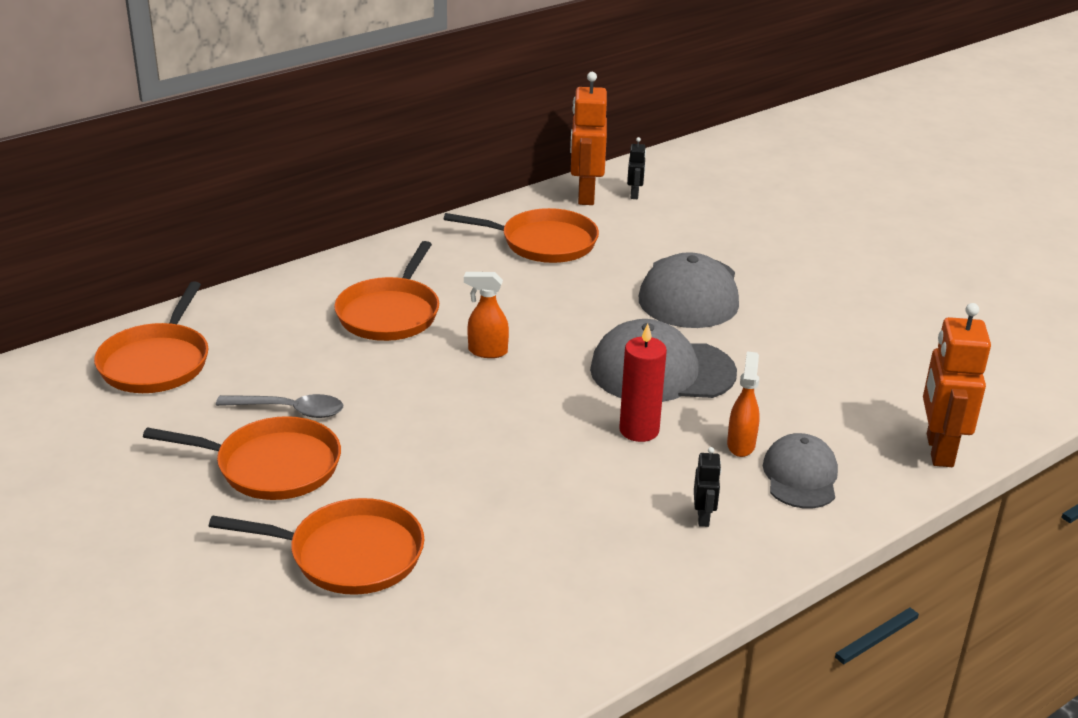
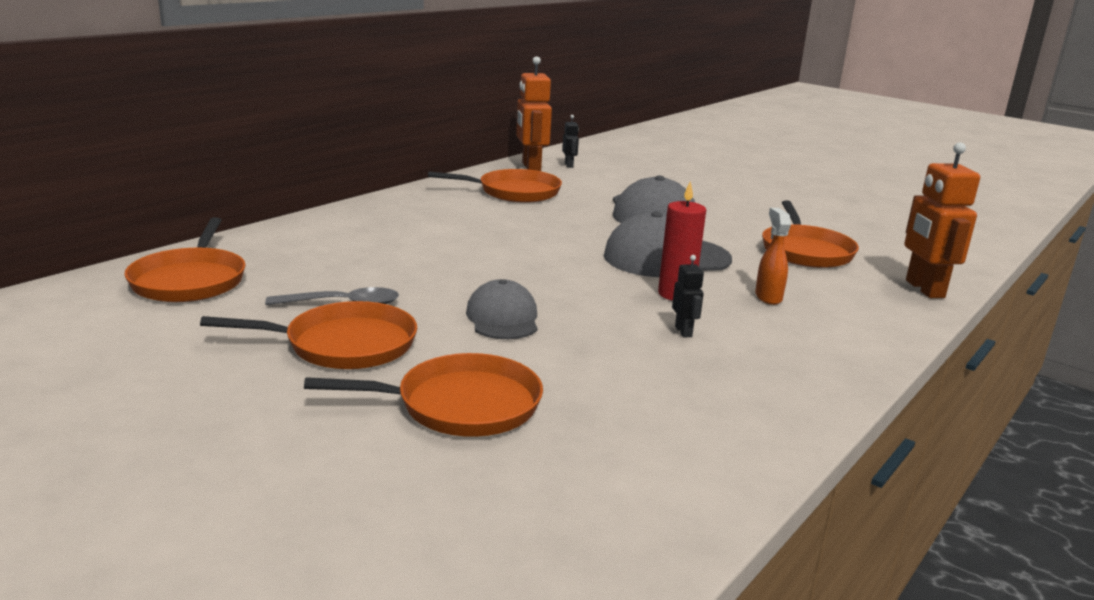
camera: 15 degrees left, 10 degrees down
(390, 313) = (406, 237): orange pan -> orange pan (805, 251)
(487, 351) = (508, 255): orange spray bottle -> none
(703, 518) = (777, 346): black robot -> black robot (683, 331)
(800, 476) = (833, 313): grey cap -> grey cap (502, 318)

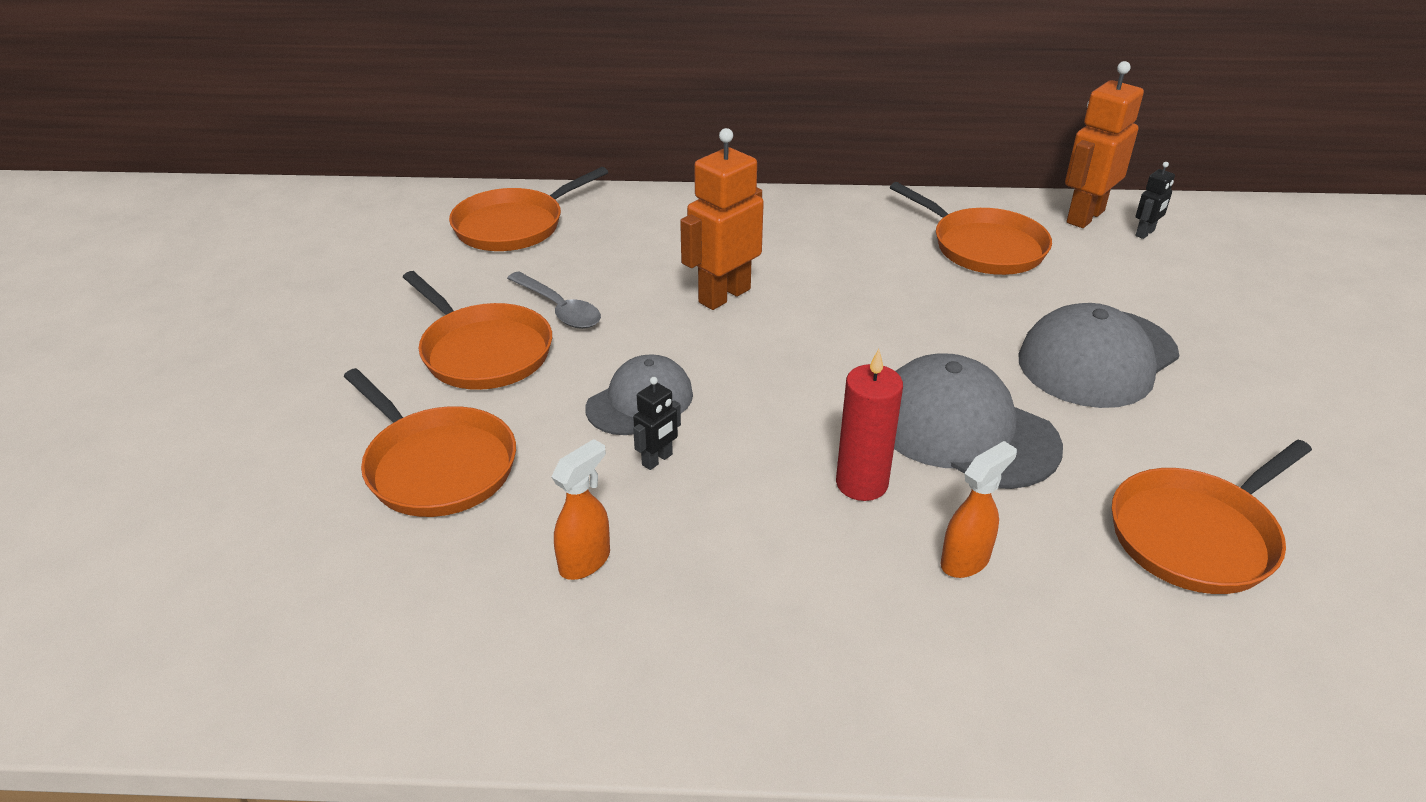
camera: 55 degrees right, 15 degrees up
(643, 388) = (585, 561): none -> orange spray bottle
(683, 331) = (762, 532): black robot -> black robot (657, 460)
(924, 289) = (1251, 715): orange robot -> orange robot (724, 295)

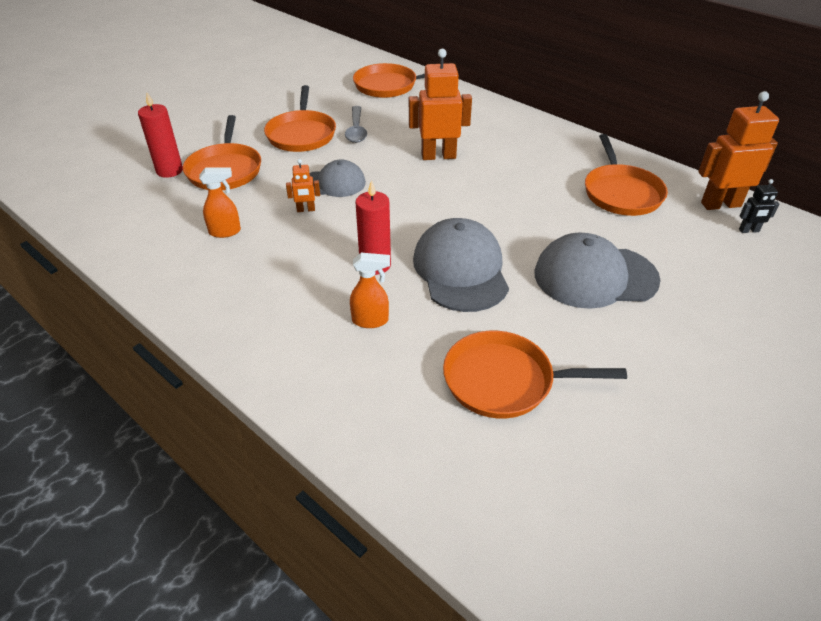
camera: 40 degrees right, 5 degrees up
(335, 517) = (169, 171): none -> red candle
(657, 460) = (306, 210): black robot -> orange robot

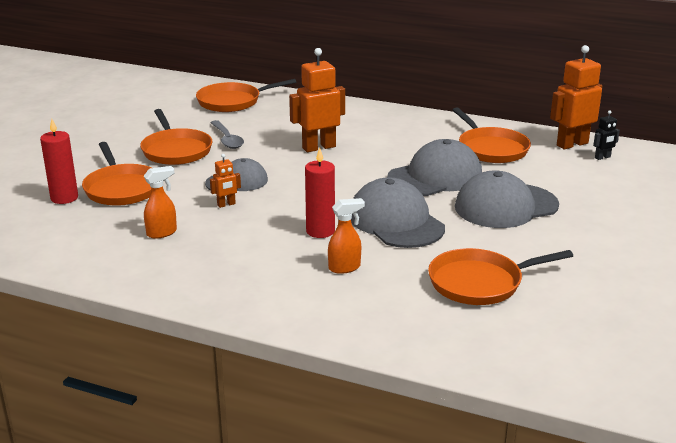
camera: 20 degrees left, 15 degrees down
(537, 218) = (435, 177): none -> grey cap

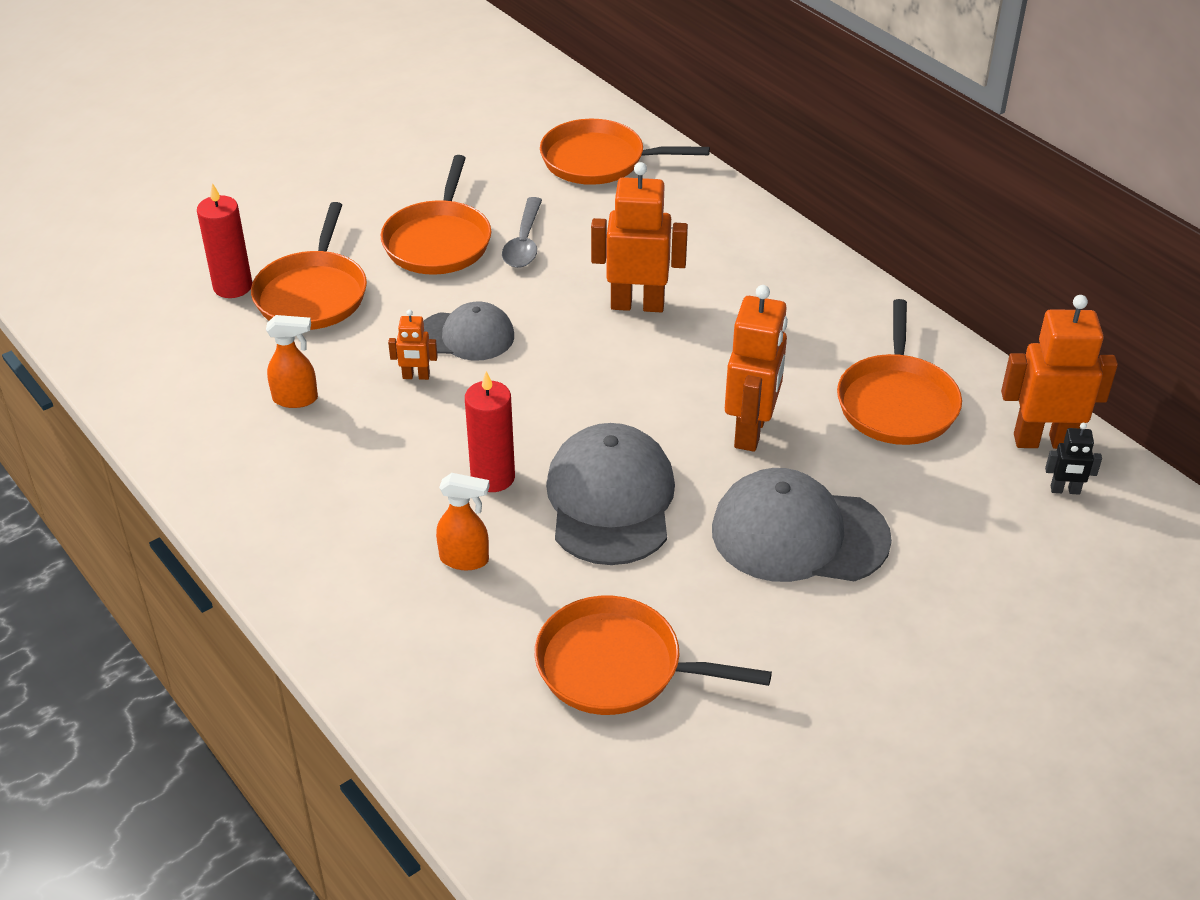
camera: 30 degrees right, 15 degrees up
(435, 177) = (751, 431): grey cap -> orange robot

